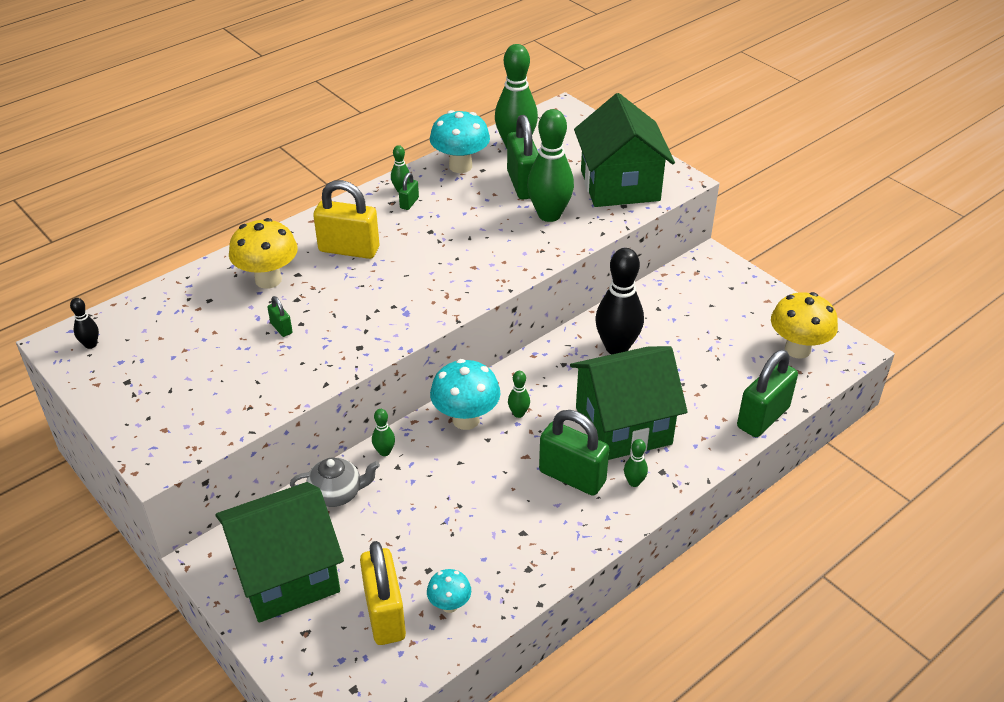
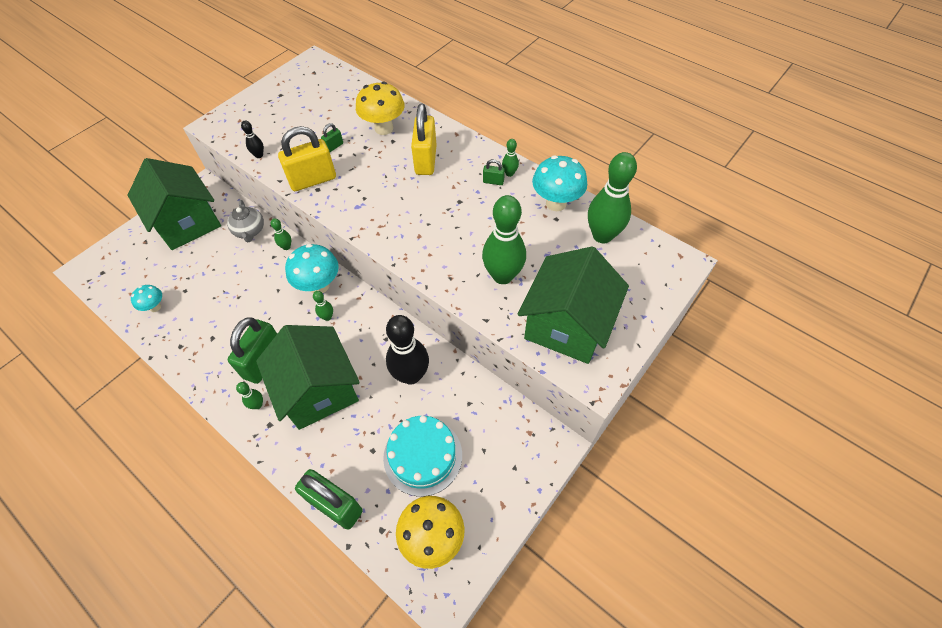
camera: 80 degrees right, 15 degrees up
(90, 345) = (312, 72): black bowling pin -> black bowling pin (259, 155)
(384, 614) = (152, 275): yellow padlock -> yellow padlock (313, 180)
(523, 184) = (543, 250): green padlock -> none
(620, 185) = (567, 325): green house -> green house turned 45 degrees counterclockwise
(713, 348) = (423, 456): none -> turquoise cake

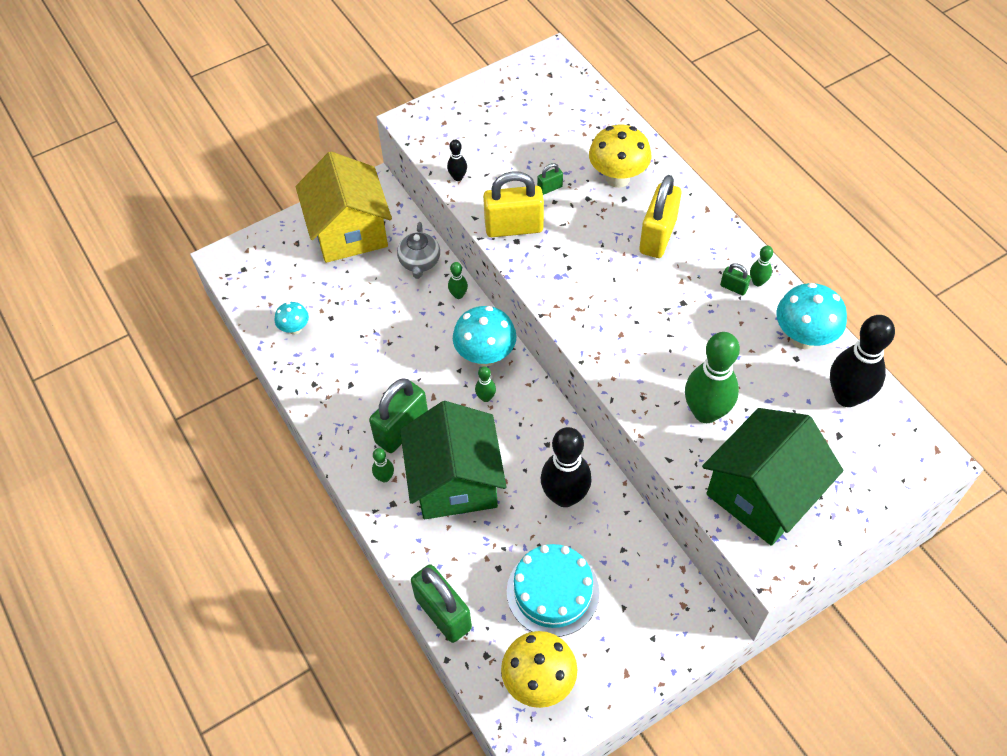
camera: 20 degrees right, 0 degrees up
(187, 223) = (349, 232): green house -> yellow house
(602, 235) = (847, 396): green bowling pin -> black bowling pin

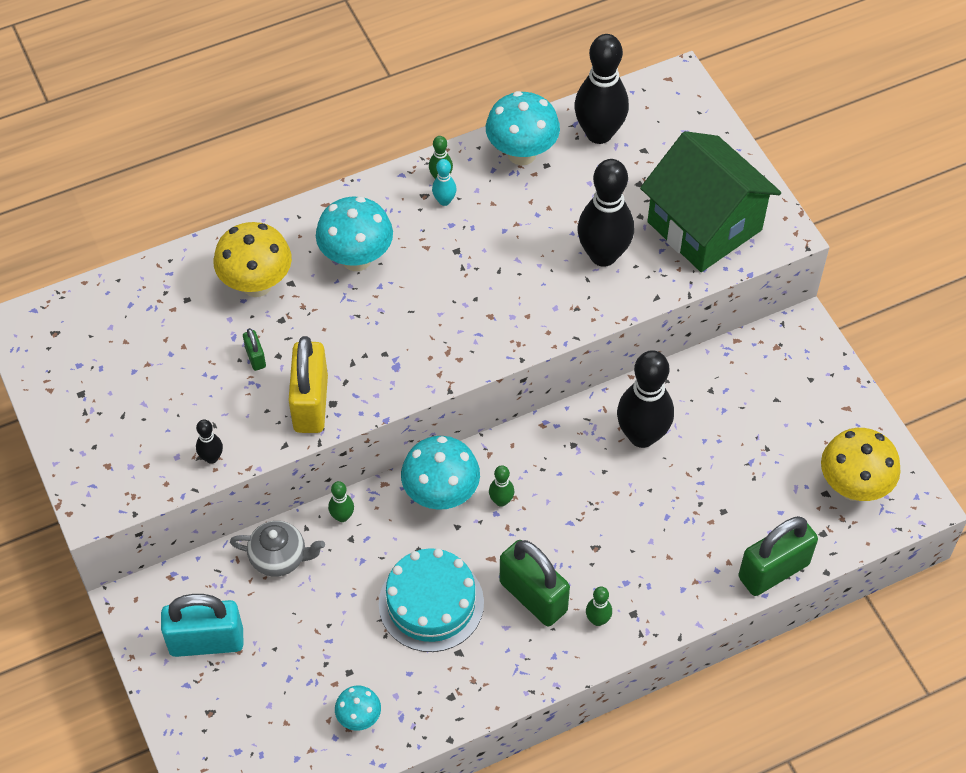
camera: 85 degrees left, 0 degrees up
(349, 232) = (206, 642): yellow house -> turquoise padlock
(455, 481) = (611, 544): green house -> none
(552, 592) = (755, 462): turquoise cake -> turquoise cake (431, 603)
(657, 236) = (356, 259): yellow padlock -> turquoise mushroom
(705, 412) = (603, 255): green bowling pin -> black bowling pin
(733, 287) = (444, 201): green padlock -> turquoise bowling pin

